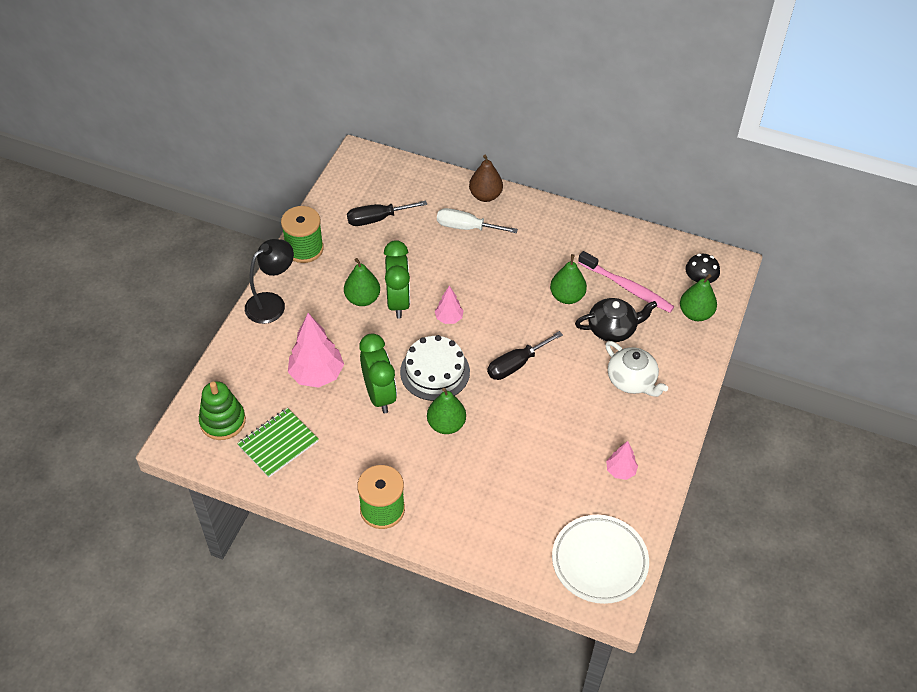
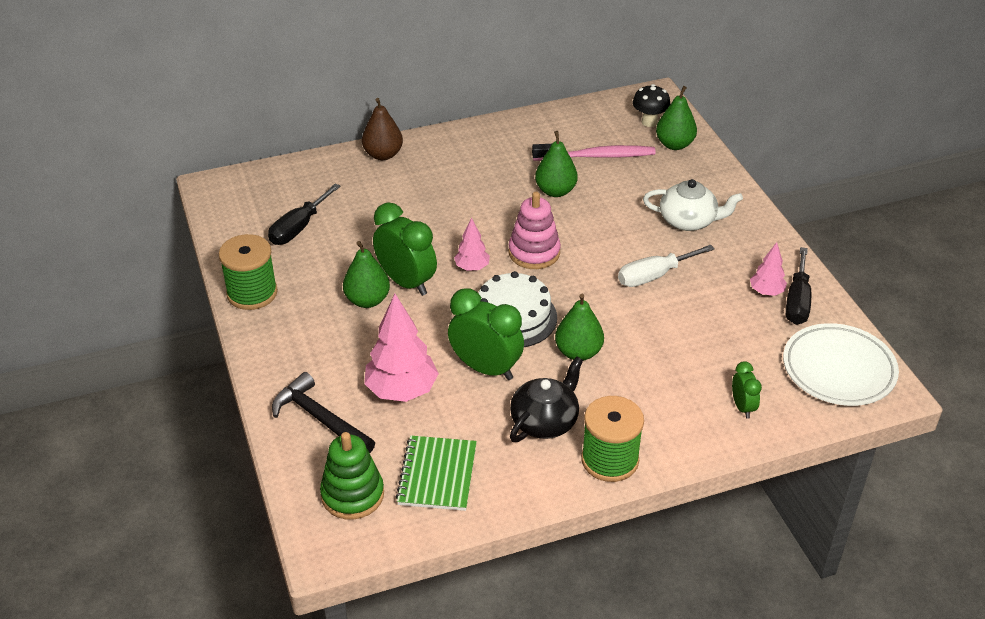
camera: 40 degrees left, 10 degrees down
(255, 360) = (320, 418): none -> black hammer
(272, 303) = (275, 359): black lamp -> none
(466, 227) = (396, 188): white screwdriver -> white screwdriver (654, 276)
(499, 334) = (534, 252): none -> pink stacking toy
(503, 538) = (742, 407): none -> green clock
(516, 364) = (579, 267): black screwdriver -> black screwdriver (797, 301)
(612, 329) = (624, 193): black teapot -> black teapot (545, 421)

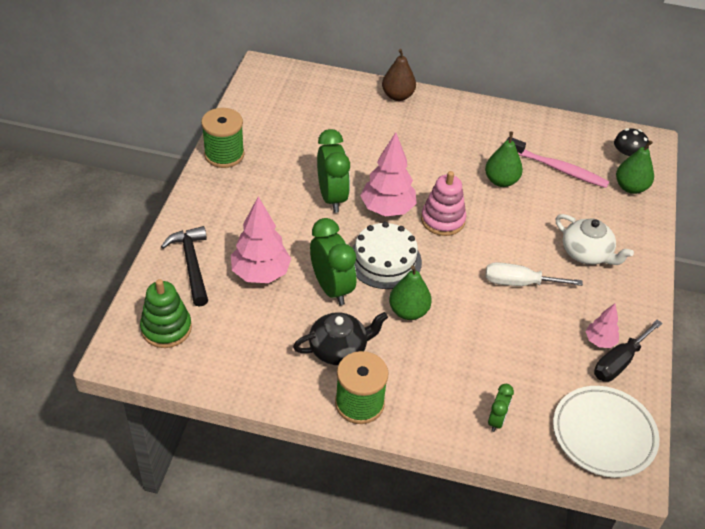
camera: 30 degrees right, 5 degrees up
(299, 228) = (294, 123): black screwdriver -> none
(367, 300) = (294, 197): green pear -> none
(437, 475) = (232, 346): green notebook -> none
(472, 267) = (387, 209): pink tree -> pink tree, size x1.86

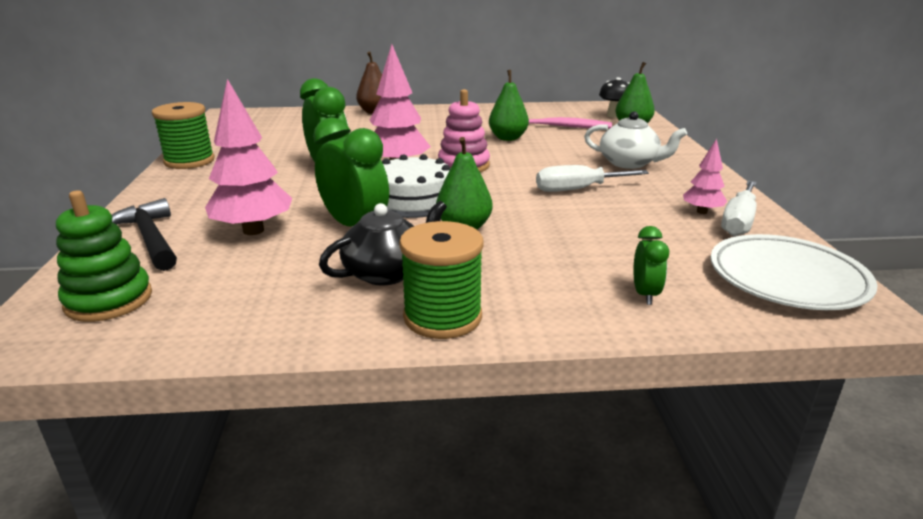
camera: 15 degrees left, 20 degrees down
(619, 362) = (738, 222): black screwdriver -> white screwdriver

